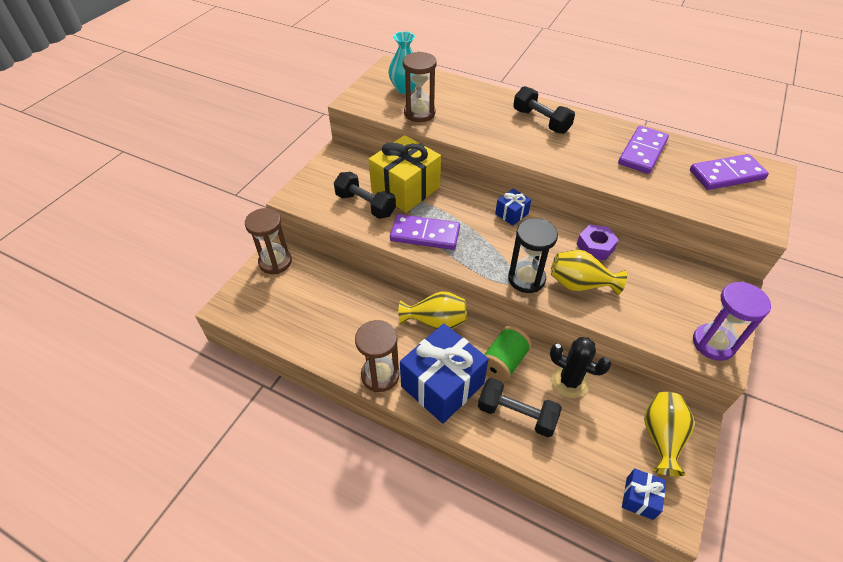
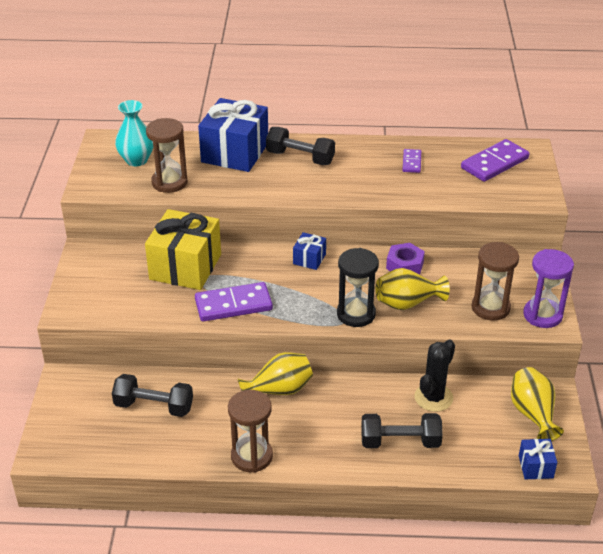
camera: 25 degrees left, 10 degrees down
(275, 262) = (68, 391): brown hourglass -> brown hourglass (490, 308)
(365, 205) = (152, 295): black dumbbell -> black dumbbell (154, 406)
(442, 385) = (318, 443): blue gift -> blue gift (235, 153)
(503, 362) = (365, 403): green spool -> none
(569, 381) = (433, 398): black cactus -> black cactus turned 60 degrees counterclockwise
(642, 152) = (411, 162): purple domino -> purple domino, size x0.54

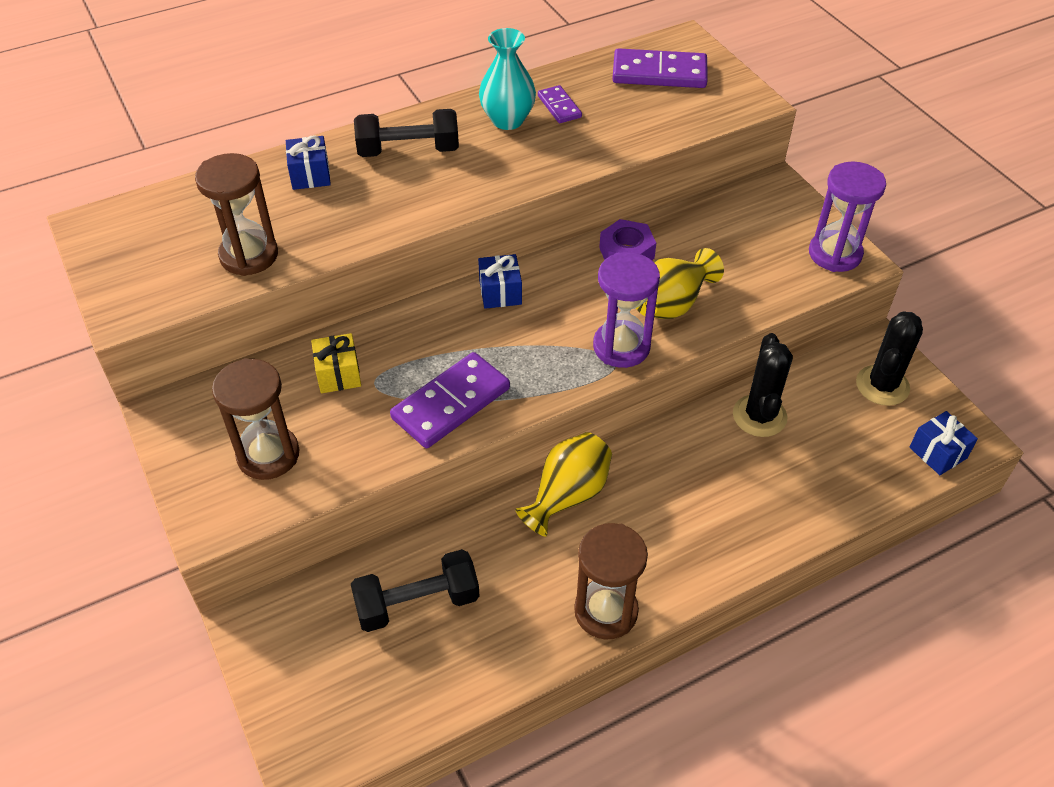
camera: 30 degrees left, 10 degrees up
(136, 160) = (169, 239): turquoise vase -> turquoise vase (507, 120)
(185, 267) = (338, 374): yellow gift -> yellow gift, size x0.46
(235, 153) = (310, 175): blue gift -> blue gift, size x0.46
(356, 314) = (621, 347): black hourglass -> purple hourglass
(400, 442) = (768, 496): black dumbbell -> none
(490, 308) = (771, 269): brown hourglass -> brown hourglass (268, 455)
(494, 163) = (659, 73): purple domino -> purple domino turned 75 degrees clockwise
(533, 414) = (882, 385): yellow vase -> black cactus

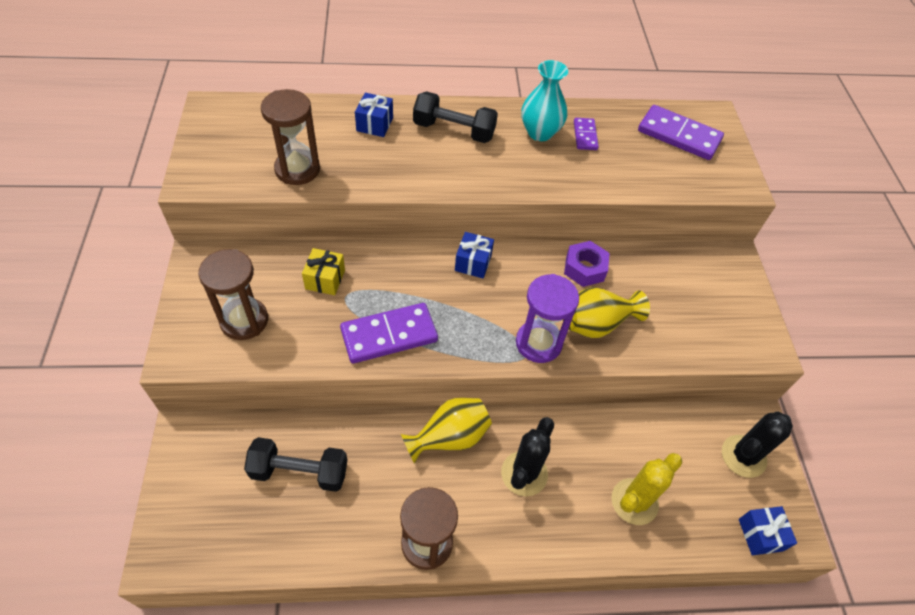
camera: 20 degrees right, 5 degrees up
(759, 416) = (629, 438): black cactus -> black cactus (524, 473)
(799, 475) = (634, 501): none -> yellow cactus
(835, 254) = (752, 335): purple hourglass -> none

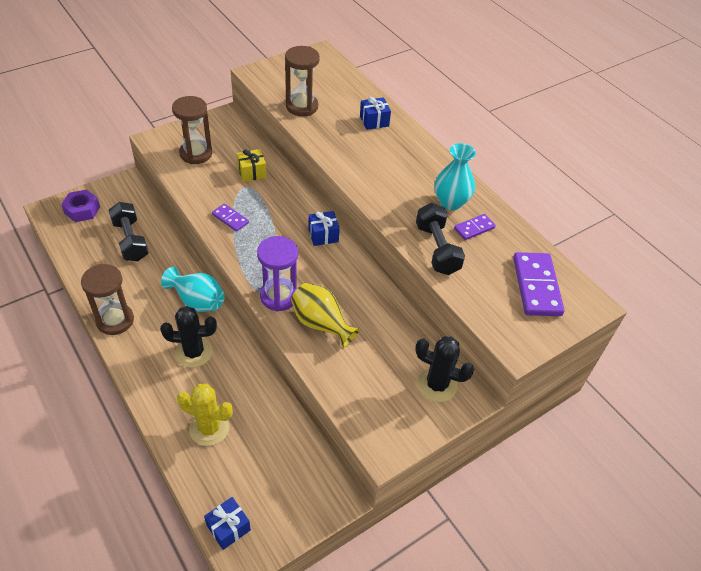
camera: 60 degrees right, 5 degrees down
(389, 335) = (230, 219): purple domino -> purple domino, size x0.54
(449, 437) = (197, 301): yellow vase -> turquoise vase
(454, 130) = (406, 158): black dumbbell -> black dumbbell (437, 249)
(584, 268) = (370, 299): purple nut -> purple nut (82, 210)
(743, 456) = (295, 494): black cactus -> black cactus (436, 385)

